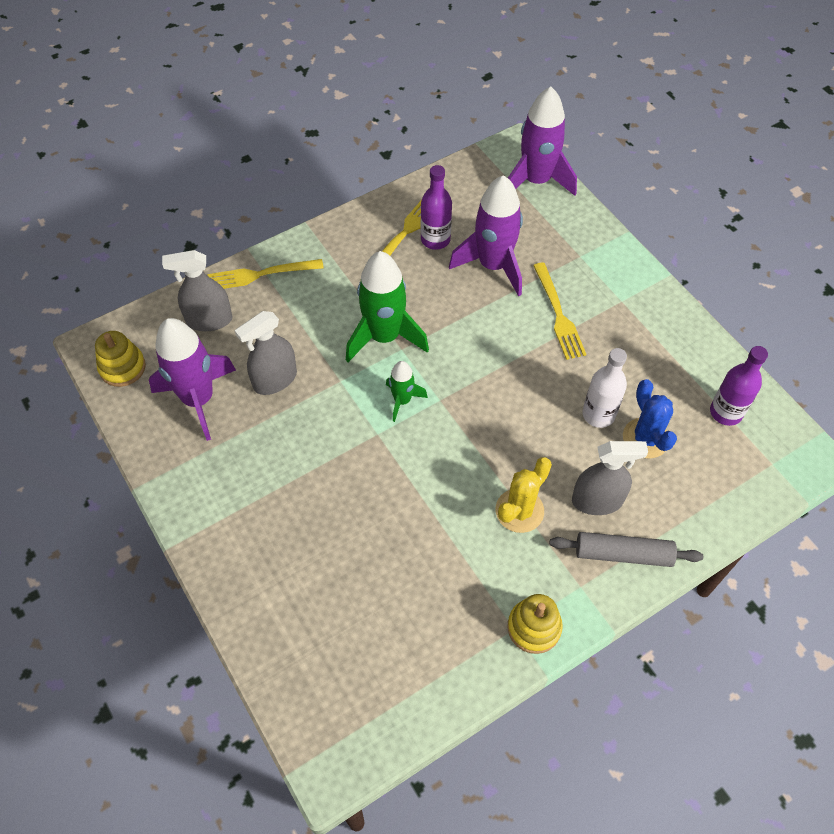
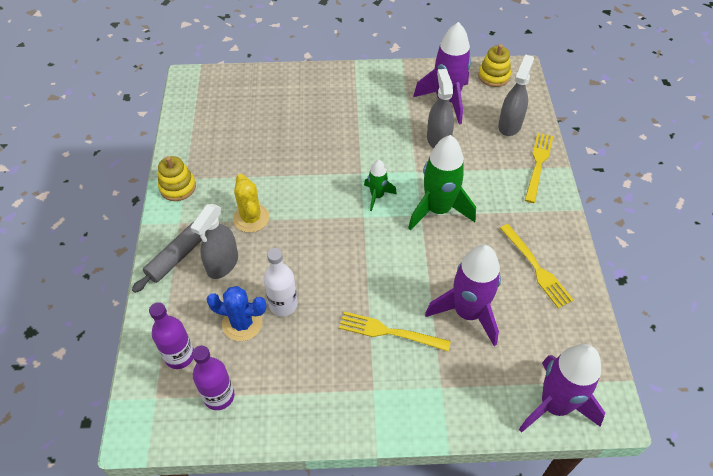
camera: 120 degrees right, 5 degrees down
(435, 239) = (518, 286): purple bottle -> purple bottle (179, 356)

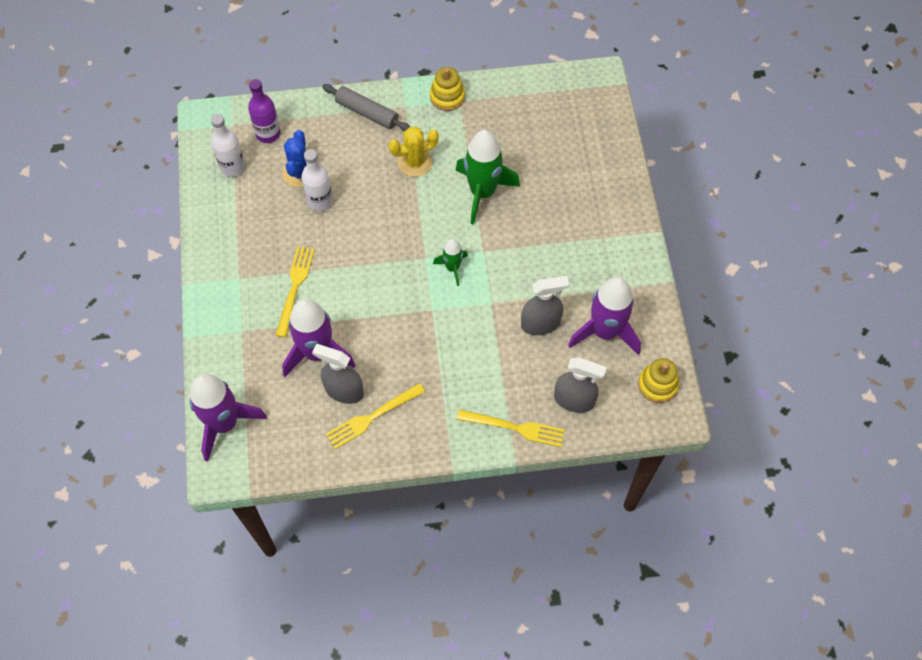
camera: 85 degrees right, 10 degrees up
(219, 396) = (233, 167): purple bottle -> white bottle
(222, 264) = (361, 148): grey spray bottle -> grey spray bottle (344, 390)
(438, 210) = (439, 325): green rocket -> green rocket (482, 192)

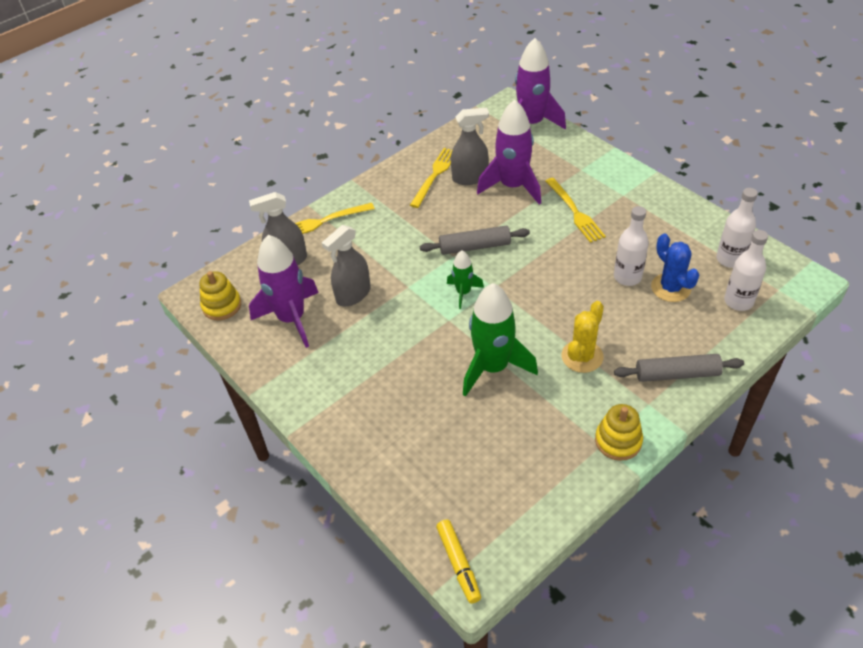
camera: 150 degrees right, 15 degrees down
(268, 133) = (738, 301): purple bottle -> white bottle
(407, 307) = (474, 247): none -> grey rolling pin
(602, 88) = (458, 564): none -> yellow marker

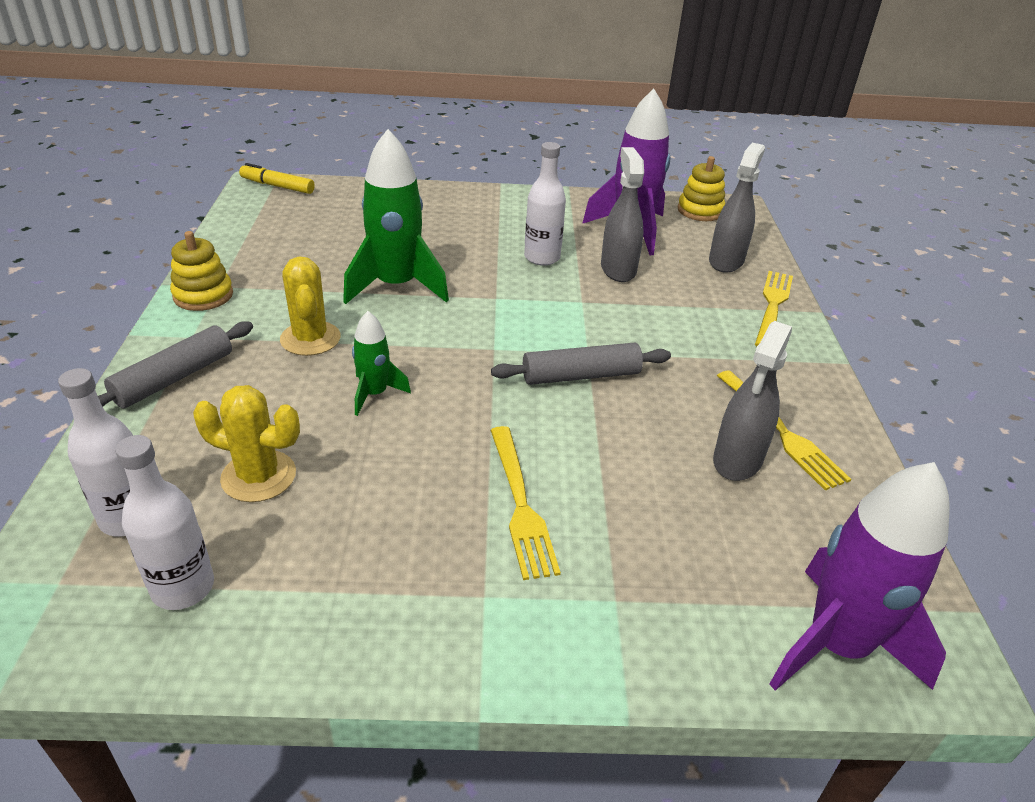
camera: 125 degrees right, 10 degrees down
(463, 292) = (518, 326): green rocket -> green rocket (374, 394)
(474, 247) = (581, 375): grey rolling pin -> grey rolling pin turned 45 degrees clockwise
(512, 186) = (664, 487): purple rocket -> none
(575, 212) = (521, 506): yellow fork -> yellow fork turned 120 degrees counterclockwise
(627, 277) = (338, 454): white bottle -> white bottle (542, 258)
(671, 288) = (258, 476): blue cactus -> yellow cactus

